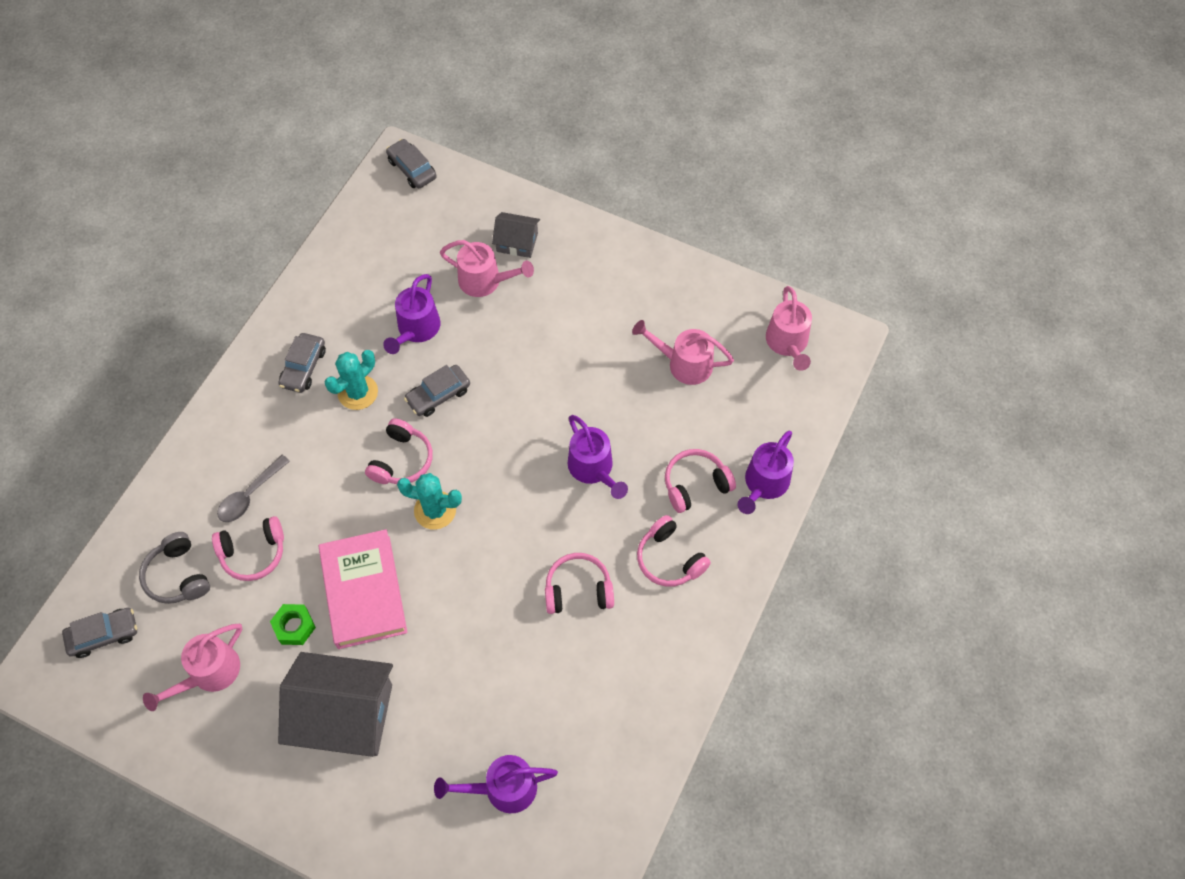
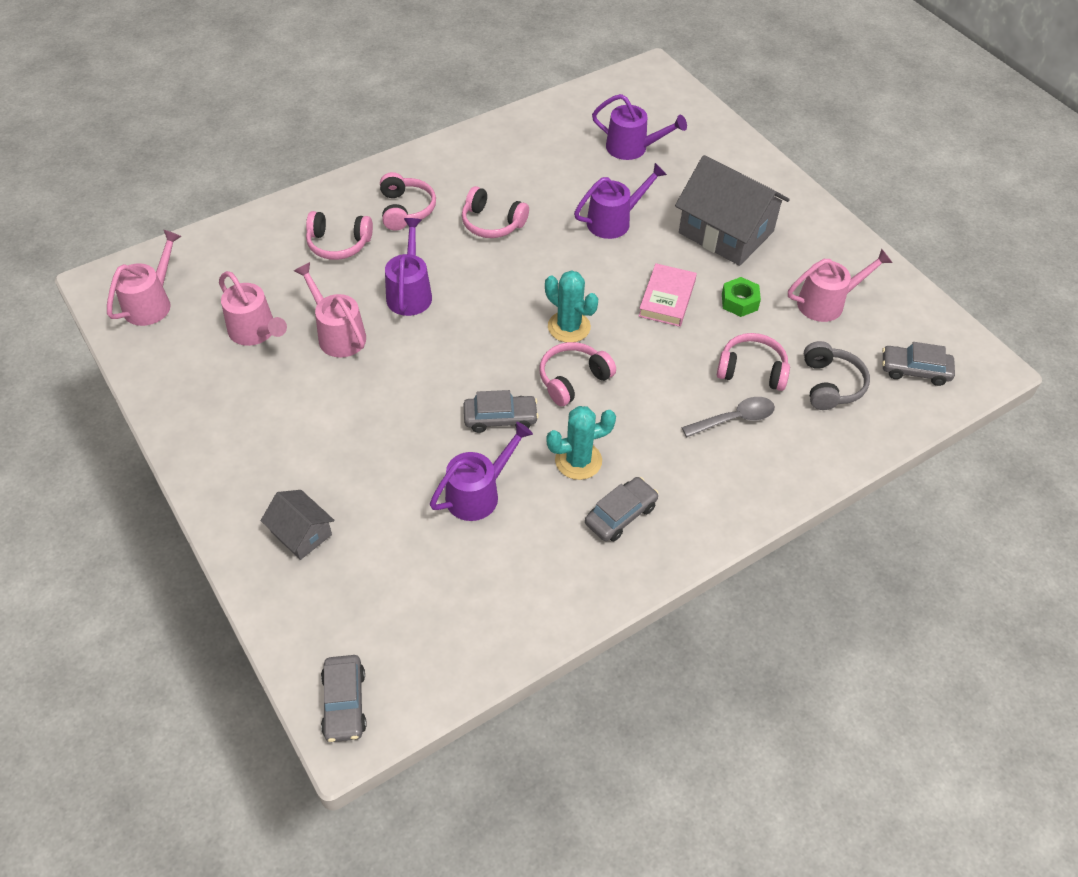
camera: 150 degrees left, 10 degrees down
(364, 591) = (667, 299): pink book -> pink book, size x0.64
(486, 281) = (369, 507): pink watering can -> pink watering can (337, 334)
(764, 484) = (286, 219): purple watering can -> purple watering can (614, 221)

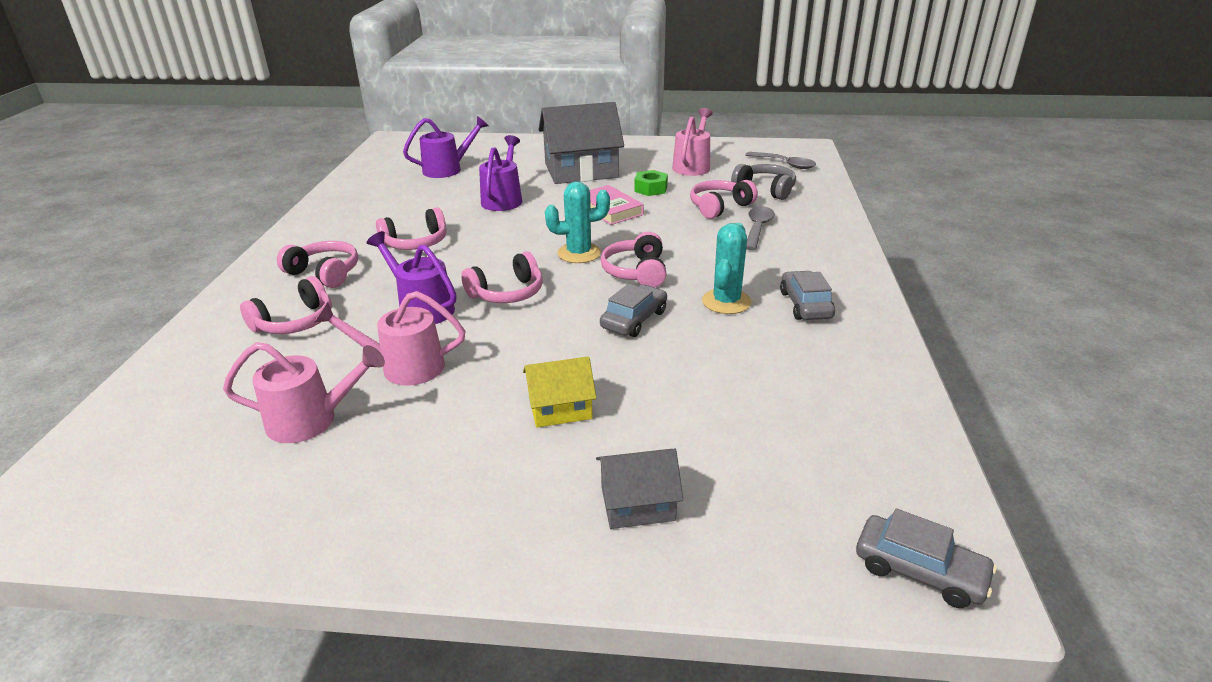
camera: 50 degrees left, 20 degrees down
(152, 302) = (126, 486): pink watering can -> none
(361, 441) = (560, 408): none -> yellow house
(471, 324) = (507, 293): none -> pink headphones
(479, 493) = (708, 363): purple watering can -> none
(914, 370) = (784, 164): grey car -> grey spoon

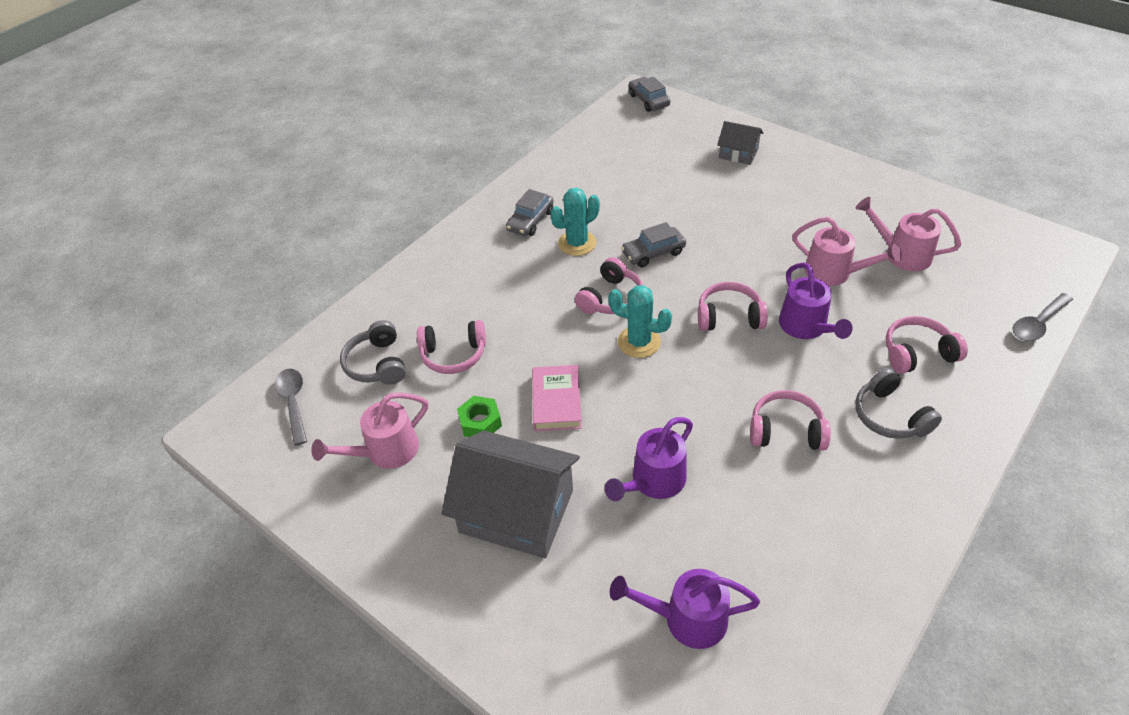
camera: 145 degrees left, 15 degrees up
(324, 273) = (890, 416): pink headphones -> grey headphones
(560, 408) = (746, 209): yellow house -> none
(757, 228) = (461, 308): grey spoon -> grey spoon (1037, 323)

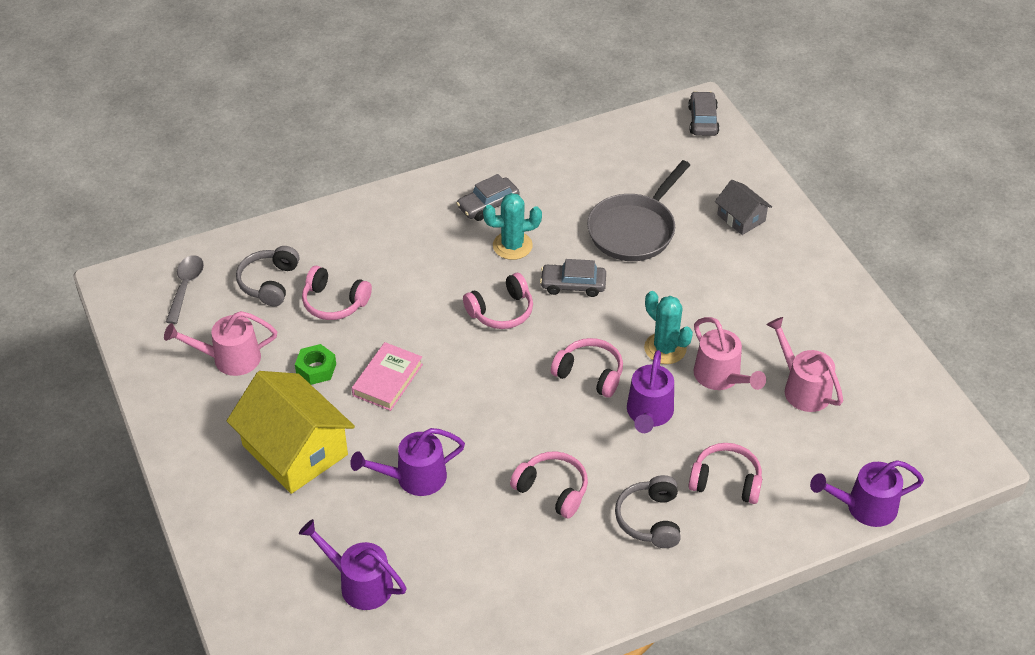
camera: 25 degrees right, 0 degrees up
(516, 511) = (295, 450): grey house -> yellow house
(639, 342) = (493, 361): turquoise cactus -> turquoise cactus (665, 348)
(665, 193) = (634, 230): none -> grey pan
(1037, 323) = (864, 507): grey spoon -> purple watering can

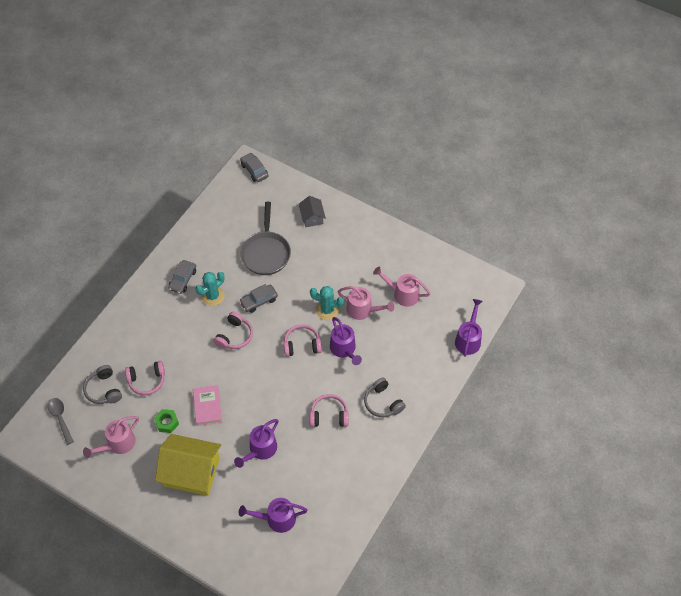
camera: 35 degrees left, 10 degrees up
(726, 481) = (402, 362): pink headphones -> none
(741, 218) = (312, 217): grey house -> grey house turned 60 degrees clockwise
(864, 507) = (468, 339): purple watering can -> purple watering can turned 150 degrees clockwise

